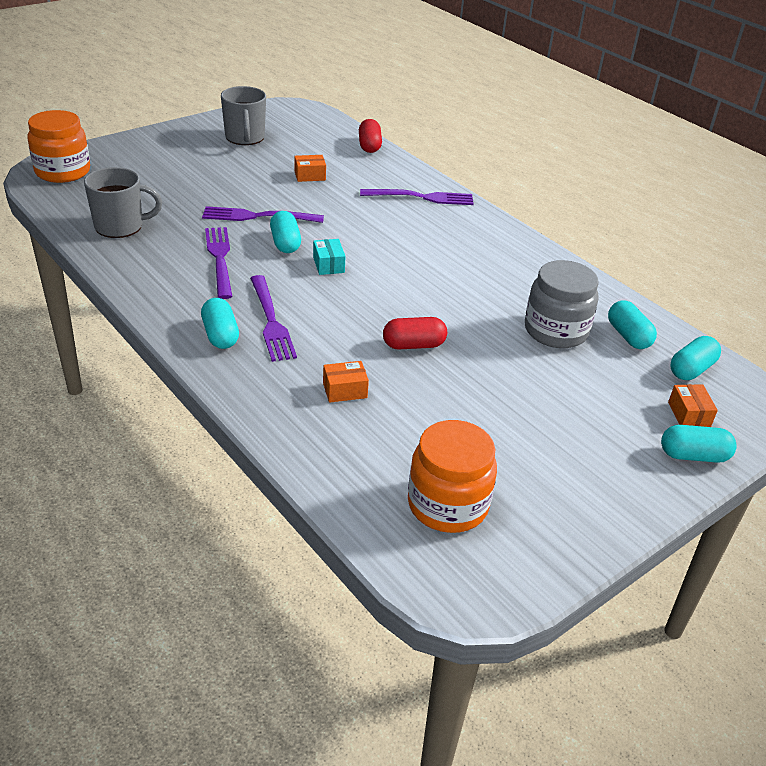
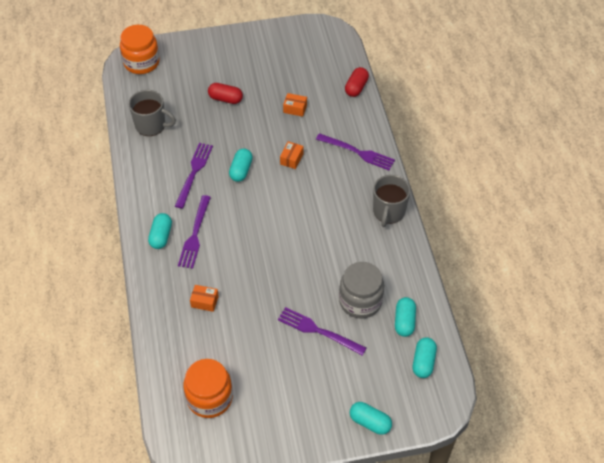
camera: 30 degrees right, 15 degrees up
(245, 138) = (274, 56): grey mug -> grey mug (388, 212)
(257, 216) = (237, 140): purple fork -> purple fork (317, 331)
(328, 265) = (256, 198): turquoise box -> none
(413, 345) = (265, 282): red capsule -> red capsule (225, 99)
(688, 415) = (392, 394): orange box -> orange box (291, 159)
(691, 369) = (423, 362): turquoise capsule -> turquoise capsule turned 60 degrees counterclockwise

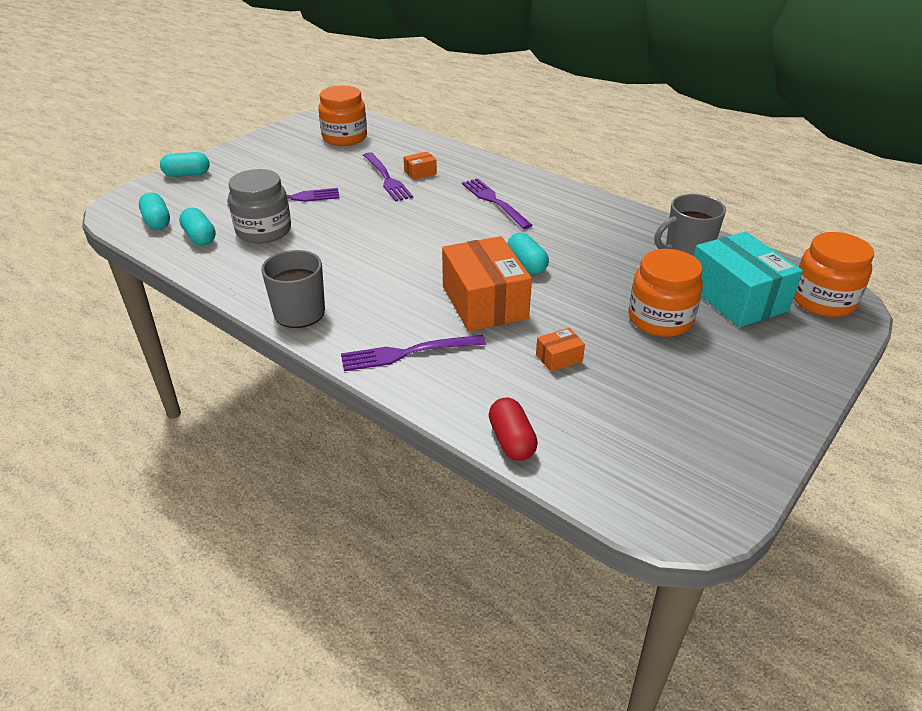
camera: 140 degrees right, 15 degrees down
(161, 236) = (523, 188): turquoise capsule -> none
(174, 87) = (736, 298): none -> turquoise box
(194, 172) = (572, 239): purple fork -> purple fork (387, 179)
(225, 99) = (660, 319): red capsule -> orange jar
(291, 159) = (484, 302): orange box -> orange box, size x2.35

